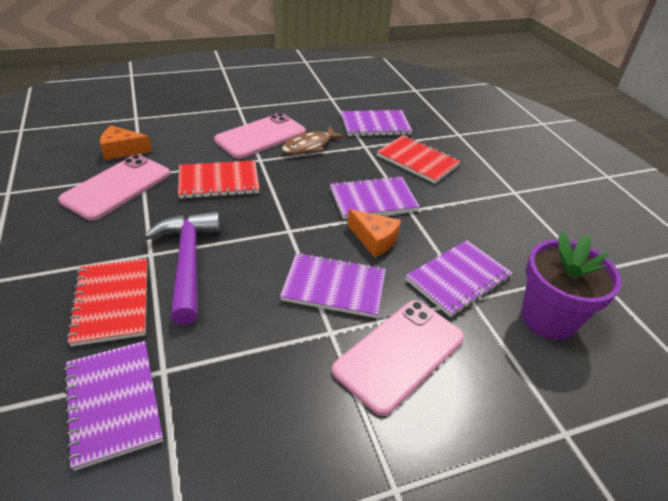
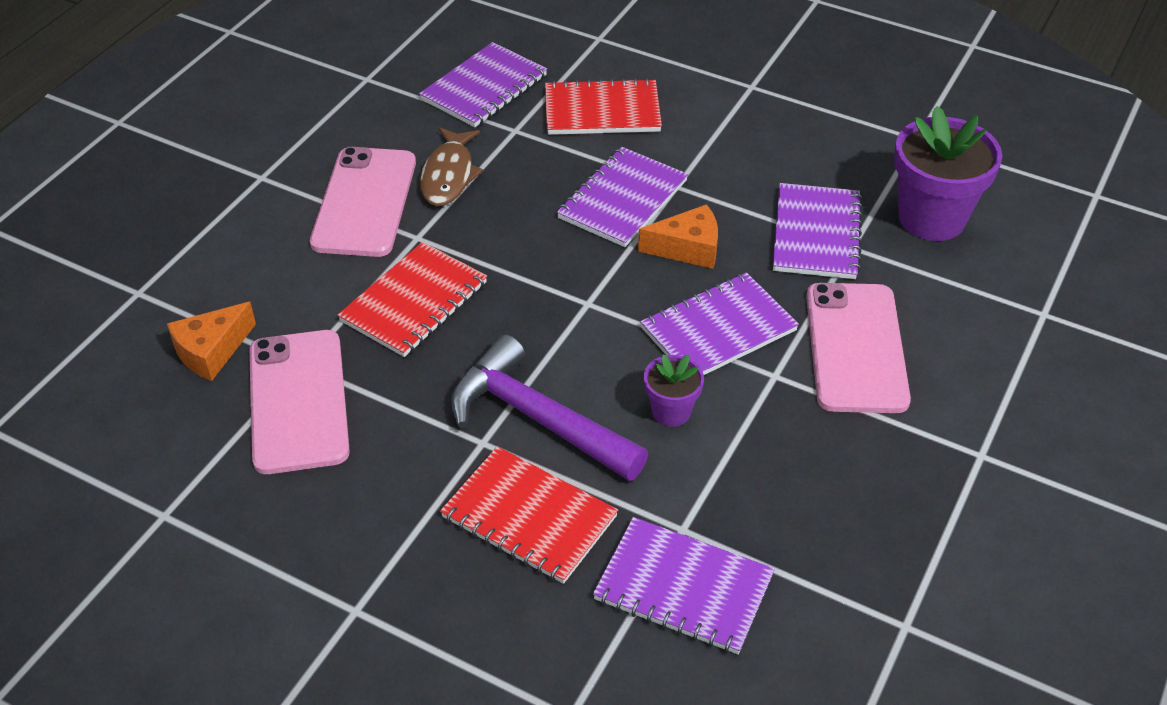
camera: 40 degrees left, 5 degrees up
(250, 307) = (671, 411): none -> purple flower pot

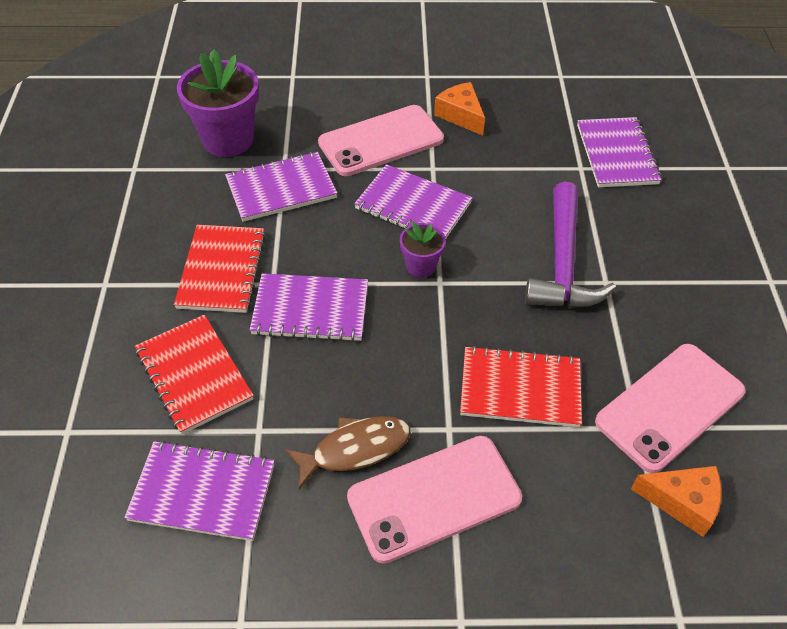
camera: 120 degrees left, 5 degrees up
(529, 517) = (636, 234): red notebook -> red notebook (221, 270)
(671, 411) = (501, 203): purple flower pot -> purple flower pot (421, 266)
(687, 248) = (342, 250): orange cheese -> orange cheese (461, 115)

